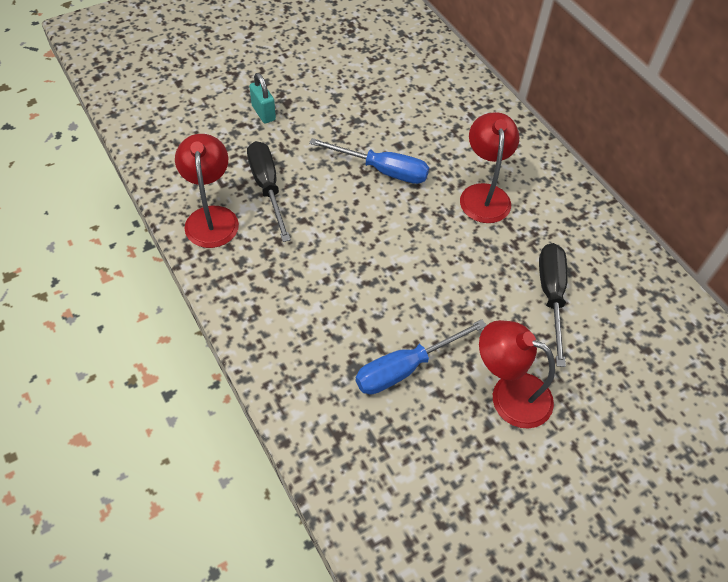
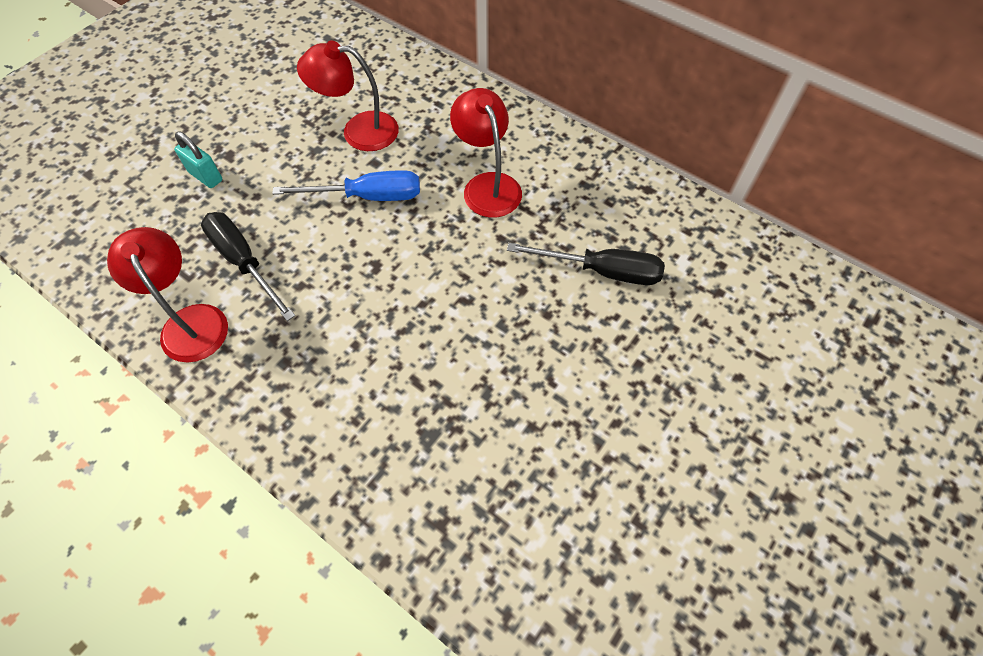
camera: 20 degrees left, 5 degrees up
(405, 368) = (484, 413): blue screwdriver -> none
(509, 394) = (605, 397): red lamp -> red lamp (359, 131)
(551, 296) = (602, 271): black screwdriver -> black screwdriver turned 120 degrees clockwise

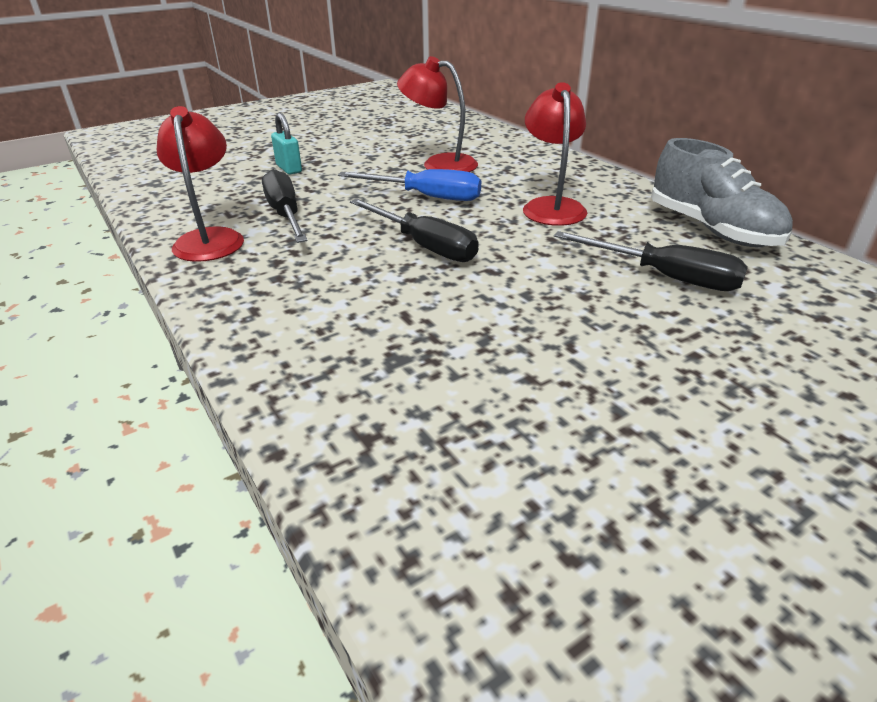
camera: 20 degrees right, 25 degrees down
(395, 279) = (424, 246): none -> black screwdriver
(627, 189) = (712, 229): none -> grey shoe

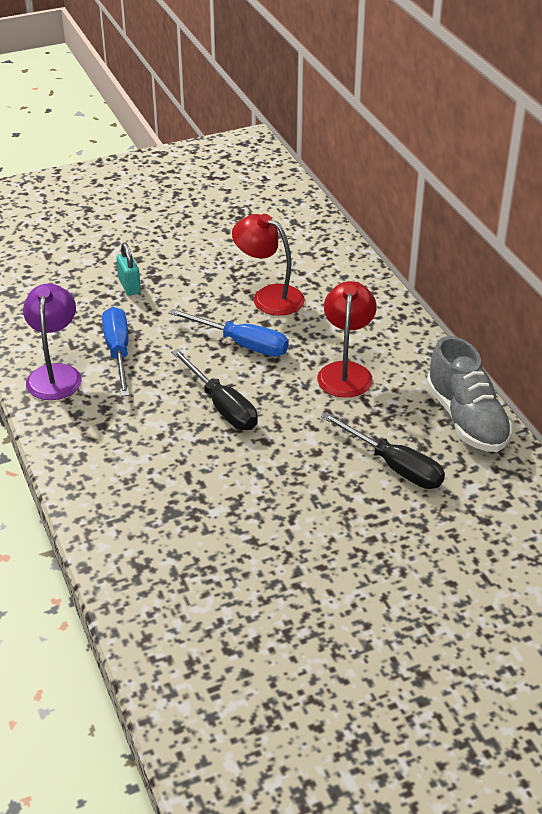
camera: 10 degrees right, 5 degrees up
(210, 238) = (55, 374): red lamp -> purple lamp
(285, 214) = (118, 352): black screwdriver -> blue screwdriver

